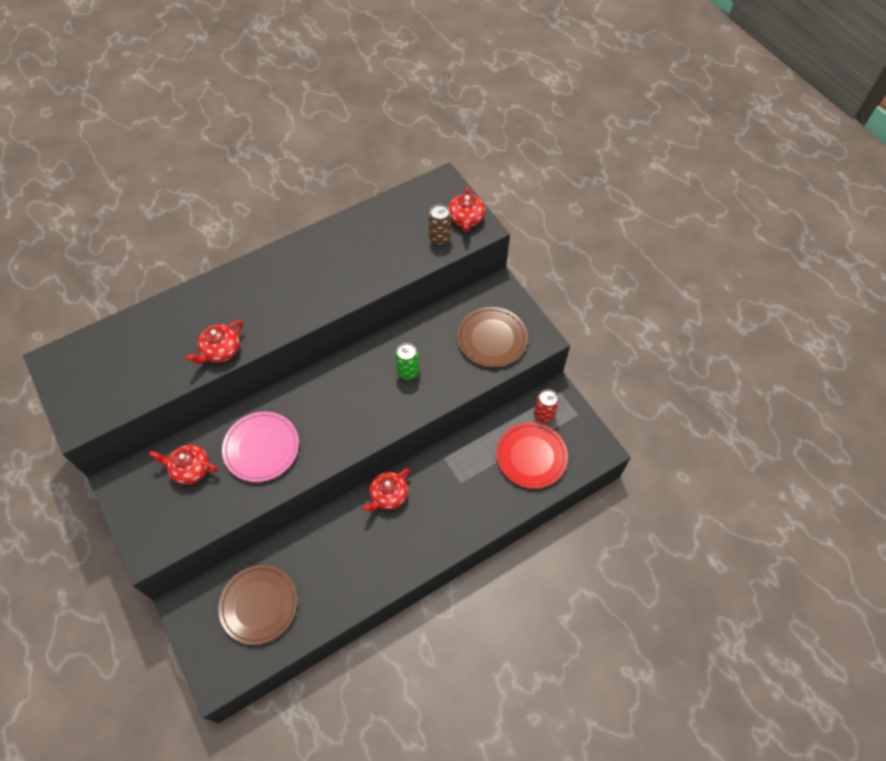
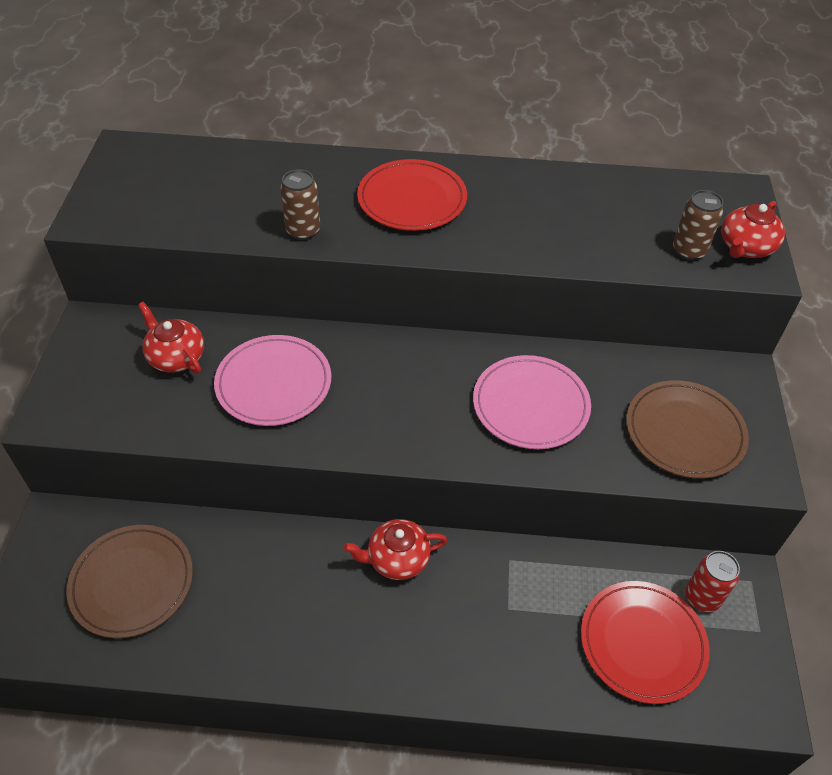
camera: 35 degrees right, 10 degrees down
(221, 350) = (303, 231): red teapot -> brown can
(267, 291) = (412, 199): none -> red plate
(408, 372) = (530, 405): green can -> pink plate

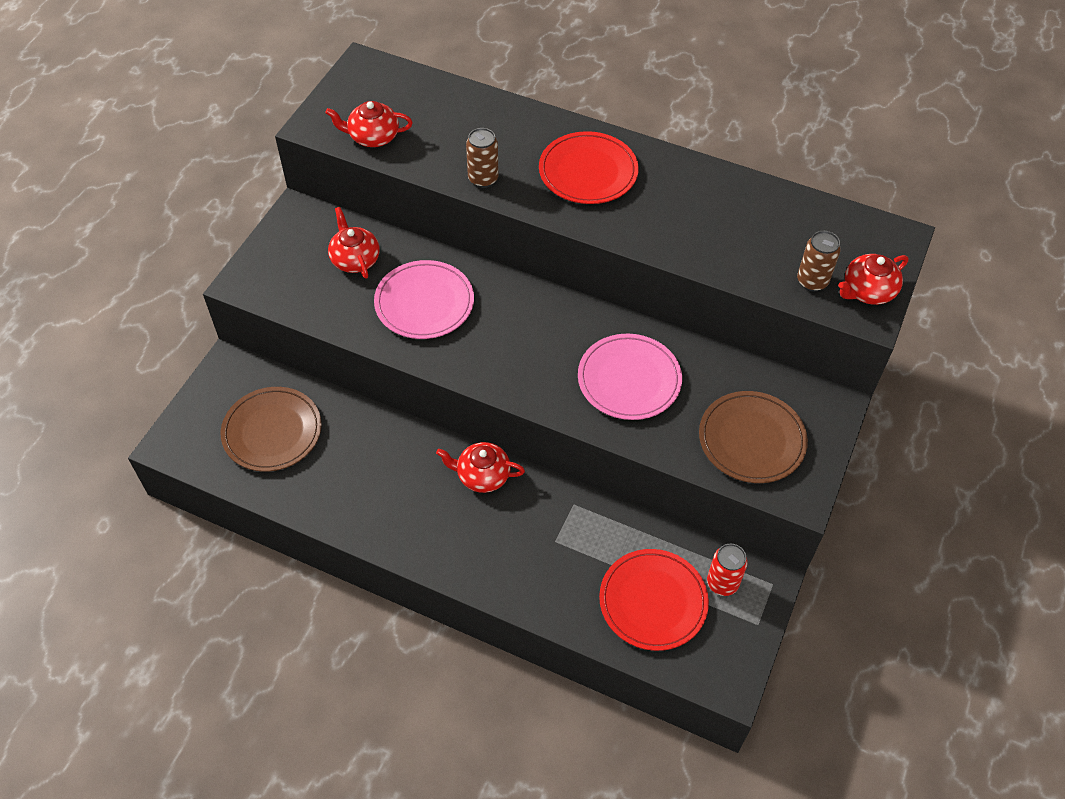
camera: 20 degrees right, 5 degrees up
(161, 216) = (373, 137): none -> red teapot

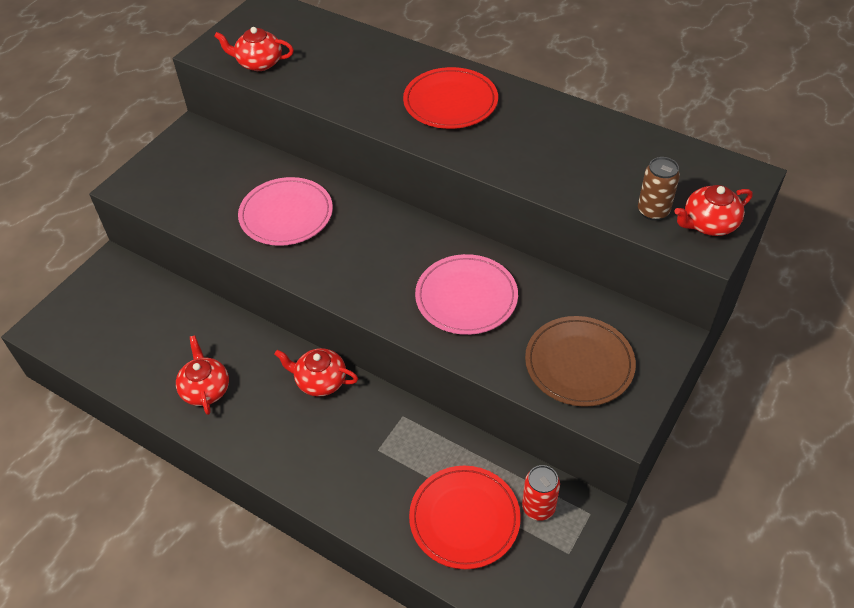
camera: 10 degrees right, 5 degrees down
(272, 431) = (135, 324): brown plate -> none
(355, 259) = (232, 173): red teapot -> red teapot (205, 389)
(483, 179) = (350, 103): brown can -> none

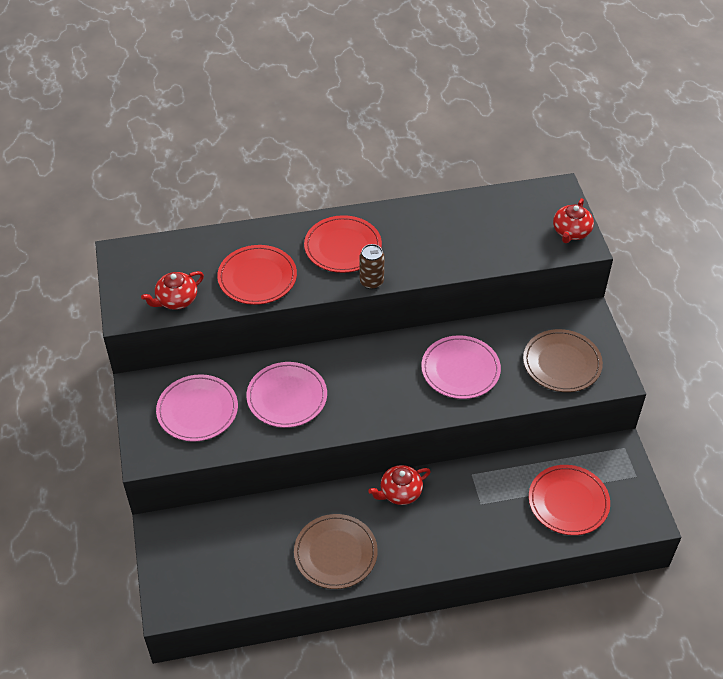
camera: 45 degrees left, 0 degrees up
(205, 389) = (335, 553): red teapot -> brown plate
(207, 177) = (197, 410): none -> pink plate
(344, 84) = (257, 277): none -> red plate
(538, 507) = (597, 465): red can -> none
(653, 211) = (536, 243): brown can -> brown can (371, 282)

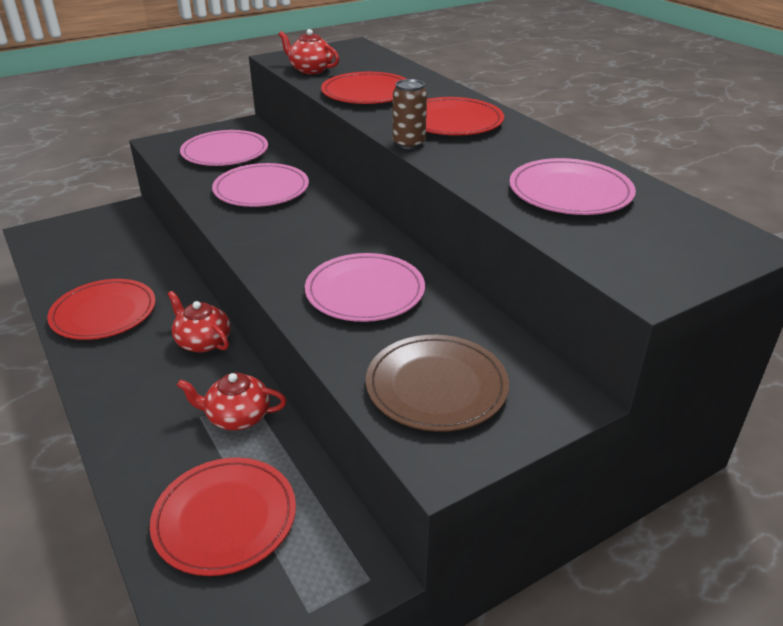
camera: 70 degrees right, 15 degrees down
(335, 553) = (104, 313): brown plate -> red plate
(476, 231) = (570, 192): none -> pink plate
(571, 232) = (665, 269): red teapot -> red teapot (237, 417)

